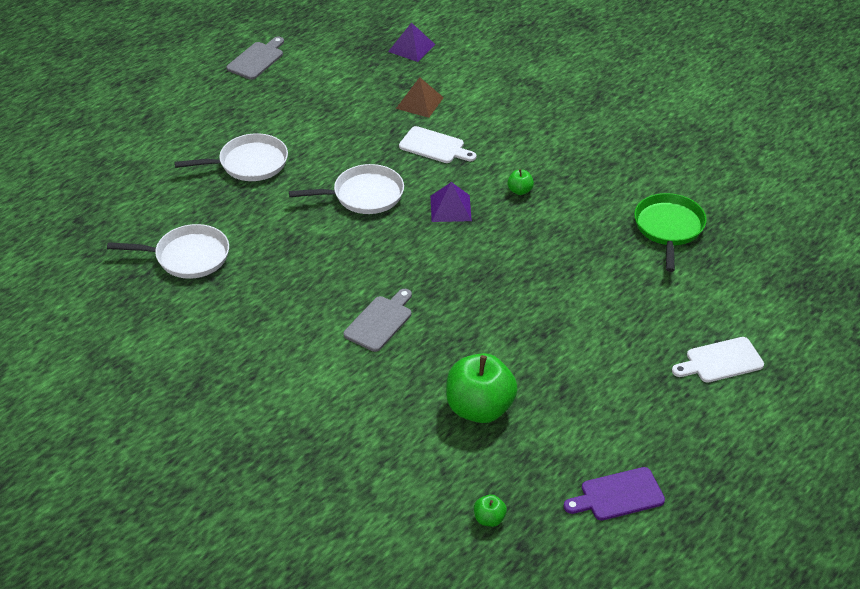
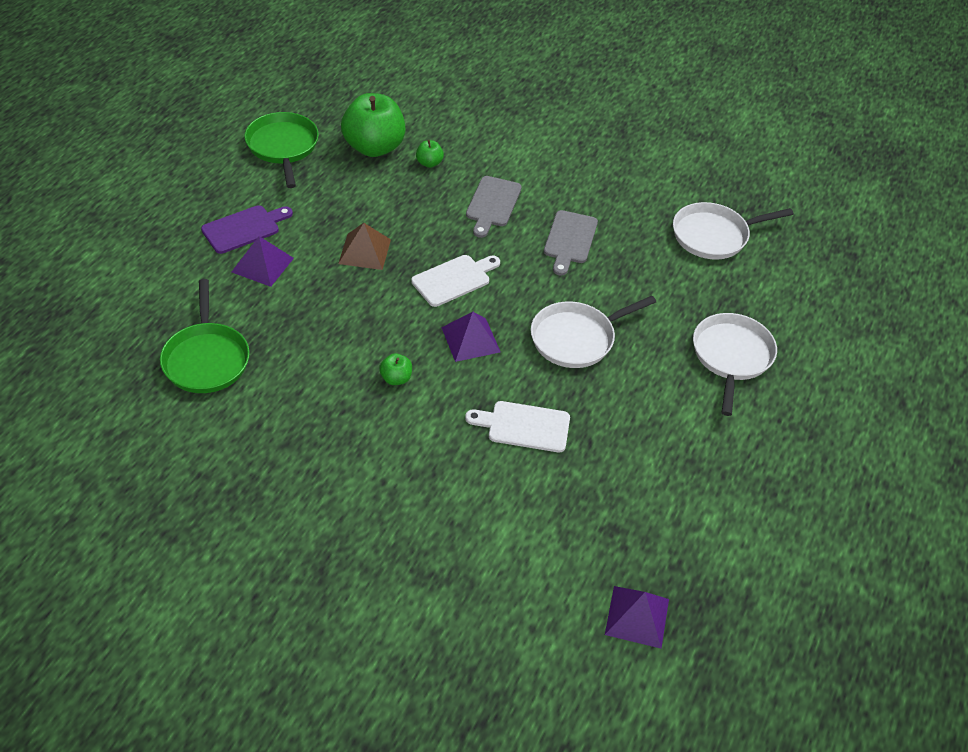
camera: 160 degrees right, 5 degrees up
(249, 163) = (731, 356): white pan -> white pan turned 135 degrees clockwise
(257, 59) = (844, 536): grey cutting board -> grey cutting board (569, 240)
(419, 103) = (575, 499): brown pyramid -> brown pyramid (364, 251)
(489, 519) = (344, 77): green apple -> green apple (429, 163)
(580, 426) = (283, 147): none -> green pan
(615, 298) = (262, 265): none -> purple pyramid
(618, 495) = (244, 104): purple cutting board -> purple cutting board (244, 228)
(720, 361) = (151, 219): white cutting board -> white cutting board (454, 279)

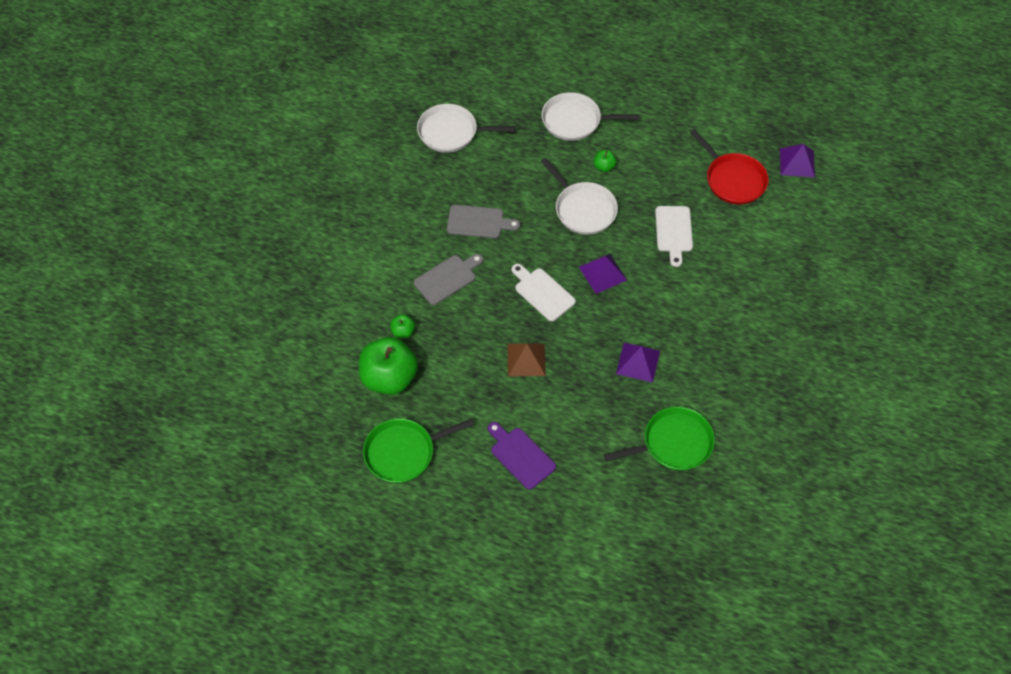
camera: 95 degrees left, 10 degrees up
(262, 265) = (561, 430): purple pyramid -> purple pyramid (638, 362)
(396, 378) = (654, 314): green apple -> green apple (604, 167)
(492, 204) = (447, 278): grey cutting board -> grey cutting board turned 45 degrees counterclockwise
(609, 519) = (733, 180): none -> red pan
(714, 235) = (451, 132): white pan -> white pan turned 120 degrees clockwise

